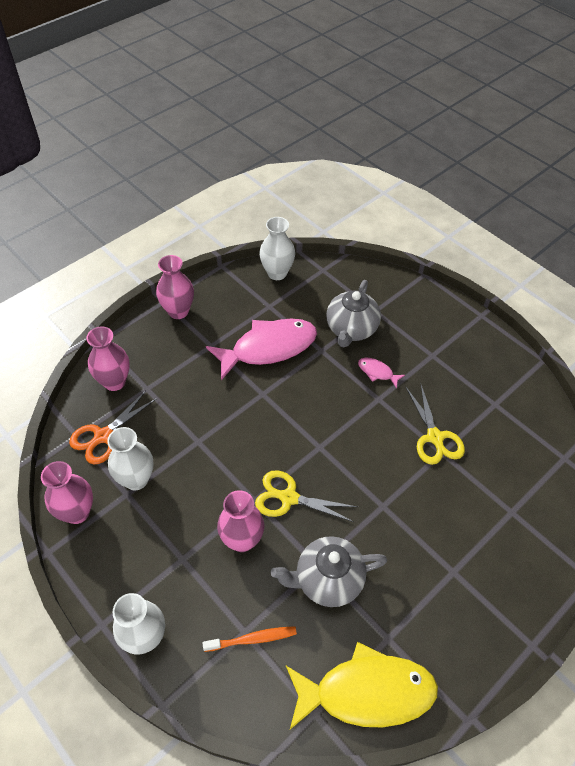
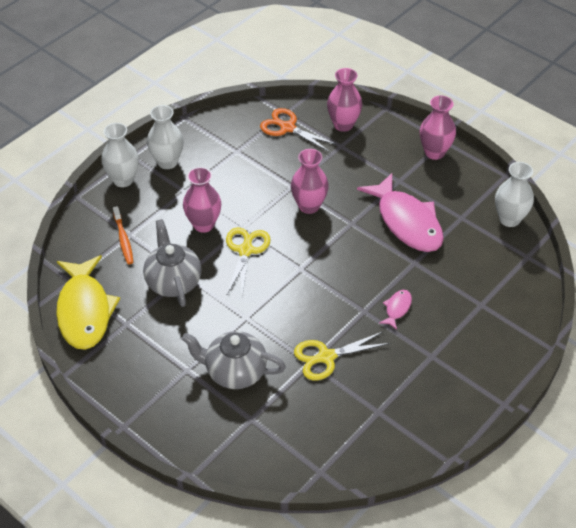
camera: 85 degrees right, 5 degrees down
(77, 512) = (217, 126): pink vase -> pink vase (309, 206)
(136, 479) = (250, 154): white vase -> white vase (167, 162)
(351, 329) = (449, 285): grey teapot -> grey teapot (235, 372)

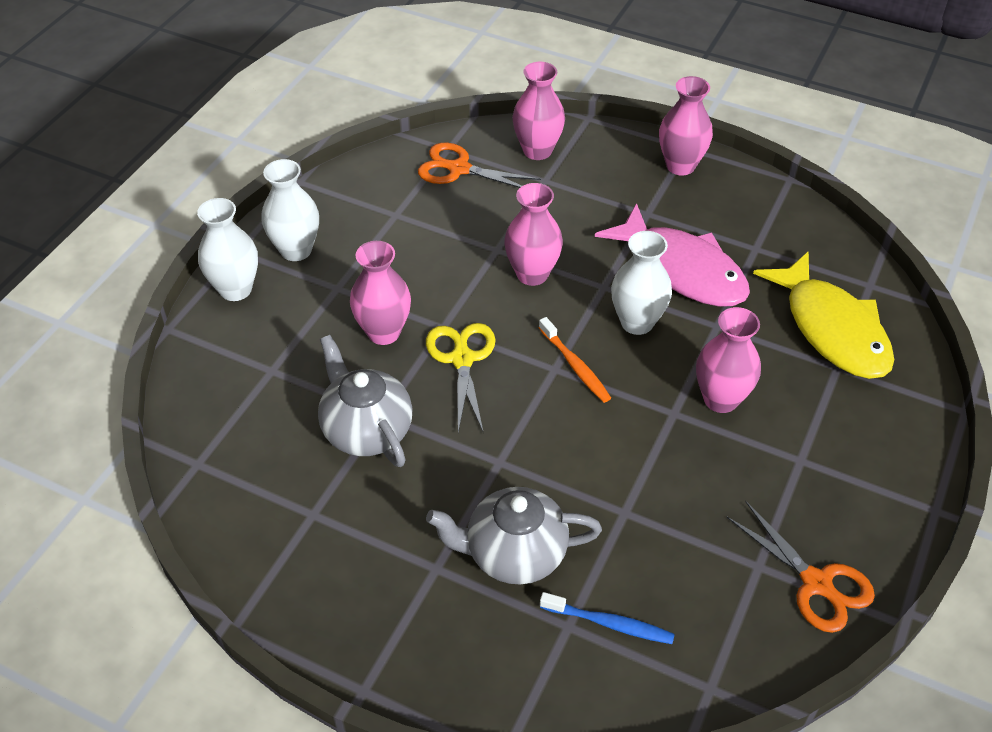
camera: 15 degrees left, 0 degrees up
(84, 311) = (237, 508): yellow fish -> yellow fish (831, 329)
(123, 239) = (265, 380): orange toothbrush -> orange toothbrush (575, 366)
(276, 423) = (609, 623): none -> blue toothbrush
(326, 357) = (646, 497): yellow scissors -> none
(397, 308) = (720, 399): pink fish -> pink vase
(409, 429) = (816, 583): none -> orange scissors
(509, 219) = (822, 237): white vase -> white vase (637, 322)

